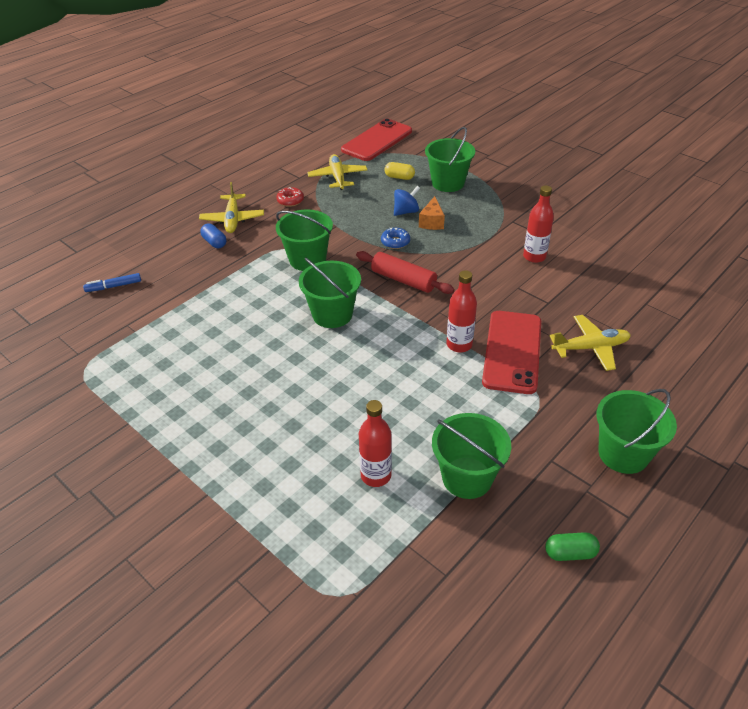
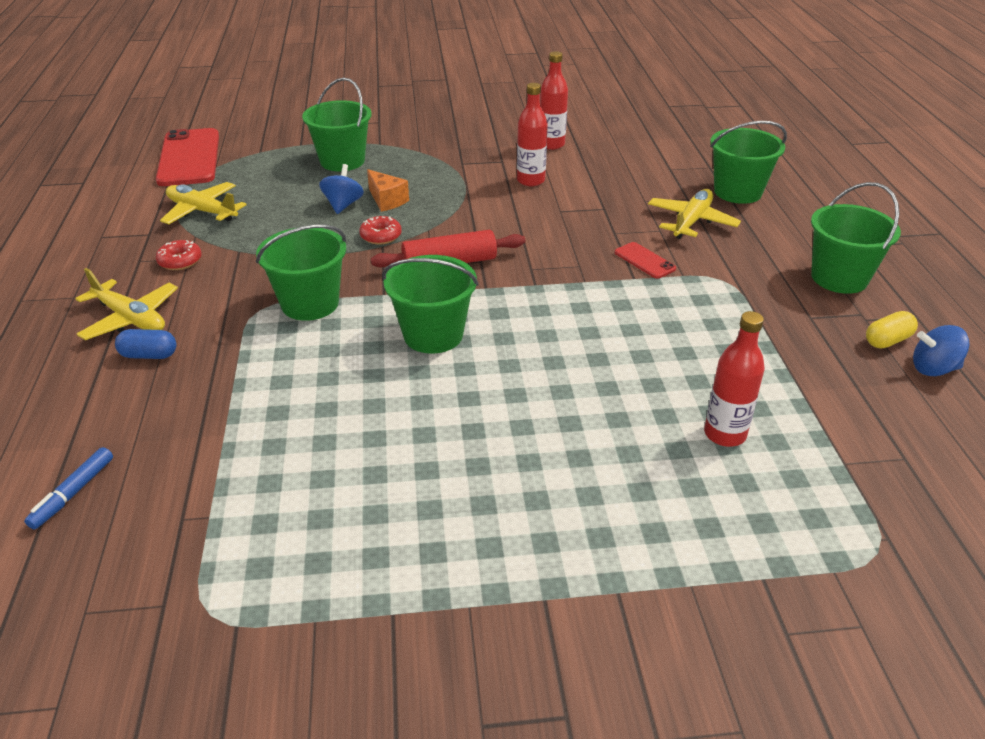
camera: 50 degrees left, 5 degrees down
(395, 242) = (381, 236): blue donut -> red donut
(399, 177) = (279, 179): yellow capsule -> yellow capsule (887, 340)
(459, 345) = (595, 283): red bottle -> red bottle (551, 144)
(467, 477) = (786, 376): green bucket -> green bucket (737, 192)
(512, 351) = (644, 261): red phone -> red phone, size x0.45
(570, 553) = (933, 369): green capsule -> blue spinning top

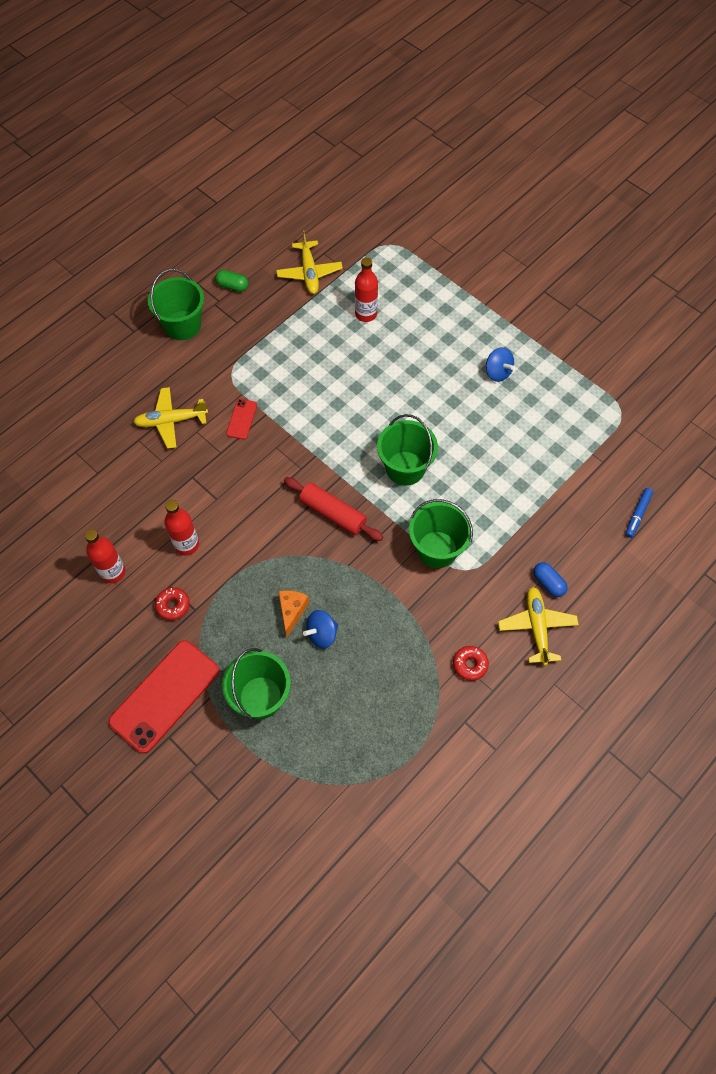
camera: 130 degrees left, 25 degrees up
(73, 493) = (637, 514): blue marker -> blue marker turned 135 degrees clockwise
(189, 158) = (354, 823): red phone -> red phone (165, 696)
(202, 211) = (410, 719): yellow plane -> yellow plane (309, 273)
(381, 236) = (338, 575): red donut -> red donut (173, 605)
(737, 192) = (105, 417): green bucket -> none
(887, 340) = (232, 286): yellow capsule -> green capsule
(933, 369) = (243, 263): blue spinning top -> blue spinning top (497, 372)

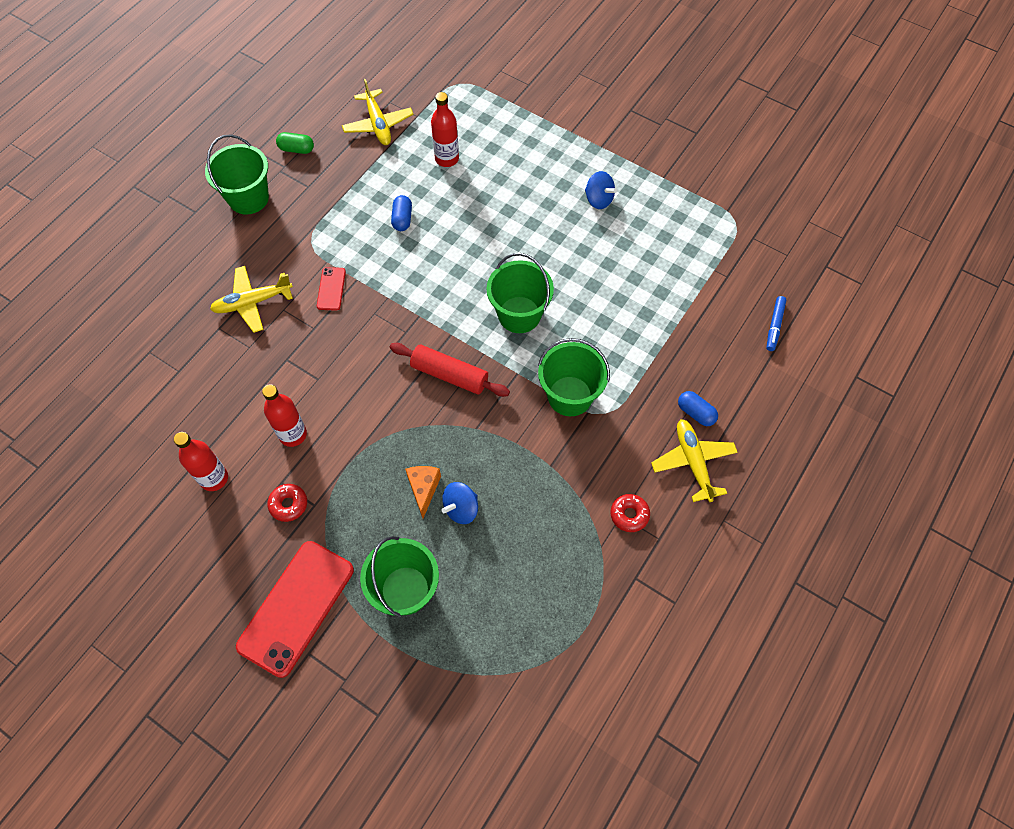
camera: 10 degrees left, 0 degrees up
(316, 364) = (402, 219): none -> blue capsule

